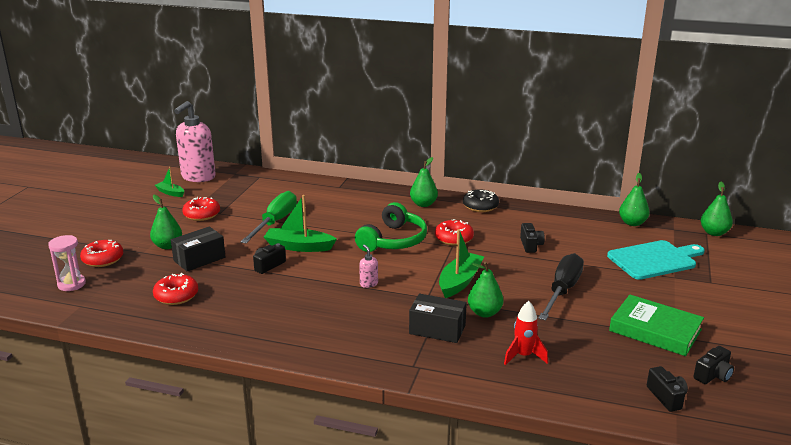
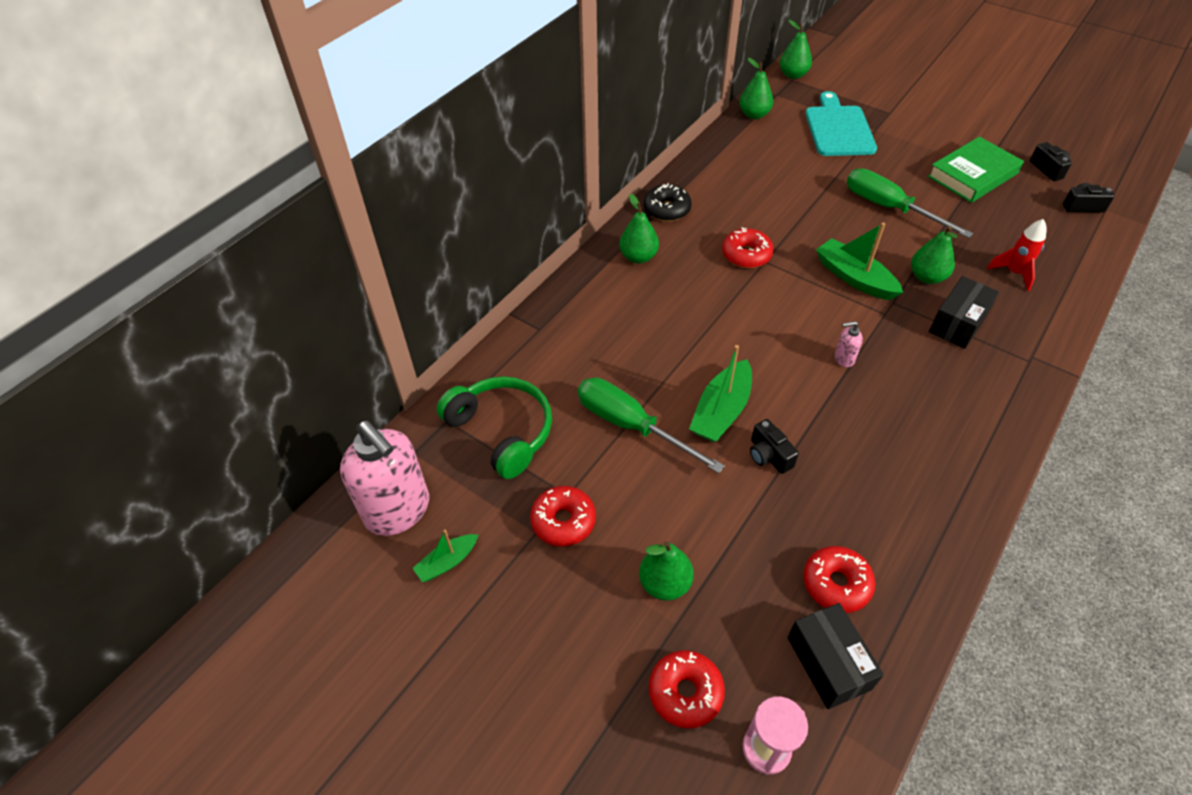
camera: 70 degrees left, 25 degrees up
(199, 259) = (725, 541): black box -> black box (828, 663)
(393, 240) = (734, 309): green headphones -> green headphones (502, 431)
(530, 245) = (782, 199): black camera -> none
(562, 291) = (889, 208): black screwdriver -> green screwdriver

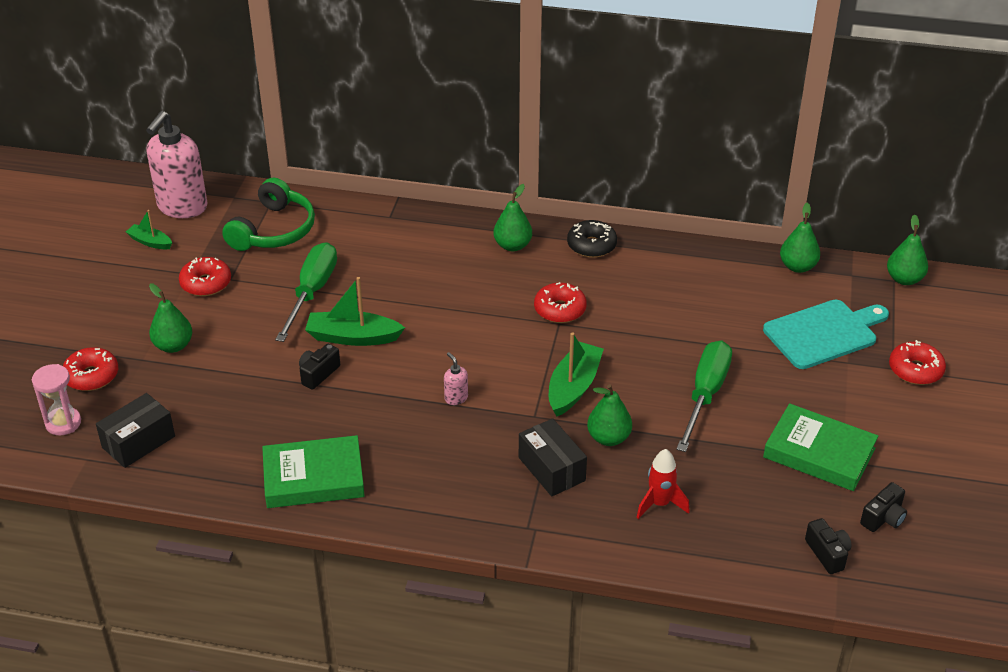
camera: 65 degrees right, 10 degrees down
(836, 584) = (208, 434): red donut -> red donut (915, 370)
(930, 502) = (313, 477): none -> green book
(958, 323) = (551, 469): black box -> black box turned 45 degrees clockwise

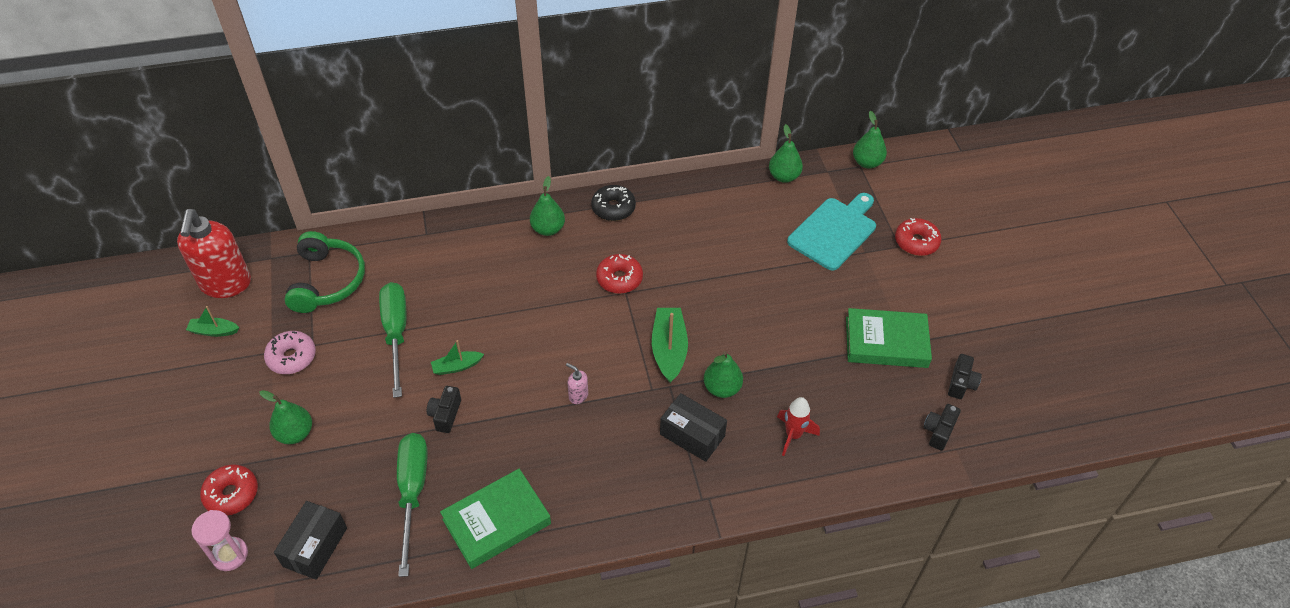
camera: 25 degrees left, 10 degrees up
(182, 207) = (226, 284): pink soap dispenser -> red soap dispenser
(206, 283) = (292, 357): red donut -> pink donut
(352, 337) = (457, 366): green boat -> green boat, size x0.58
(705, 394) = (775, 319): green screwdriver -> green screwdriver (413, 493)
(827, 554) = (938, 431): black camera -> black camera turned 105 degrees counterclockwise

